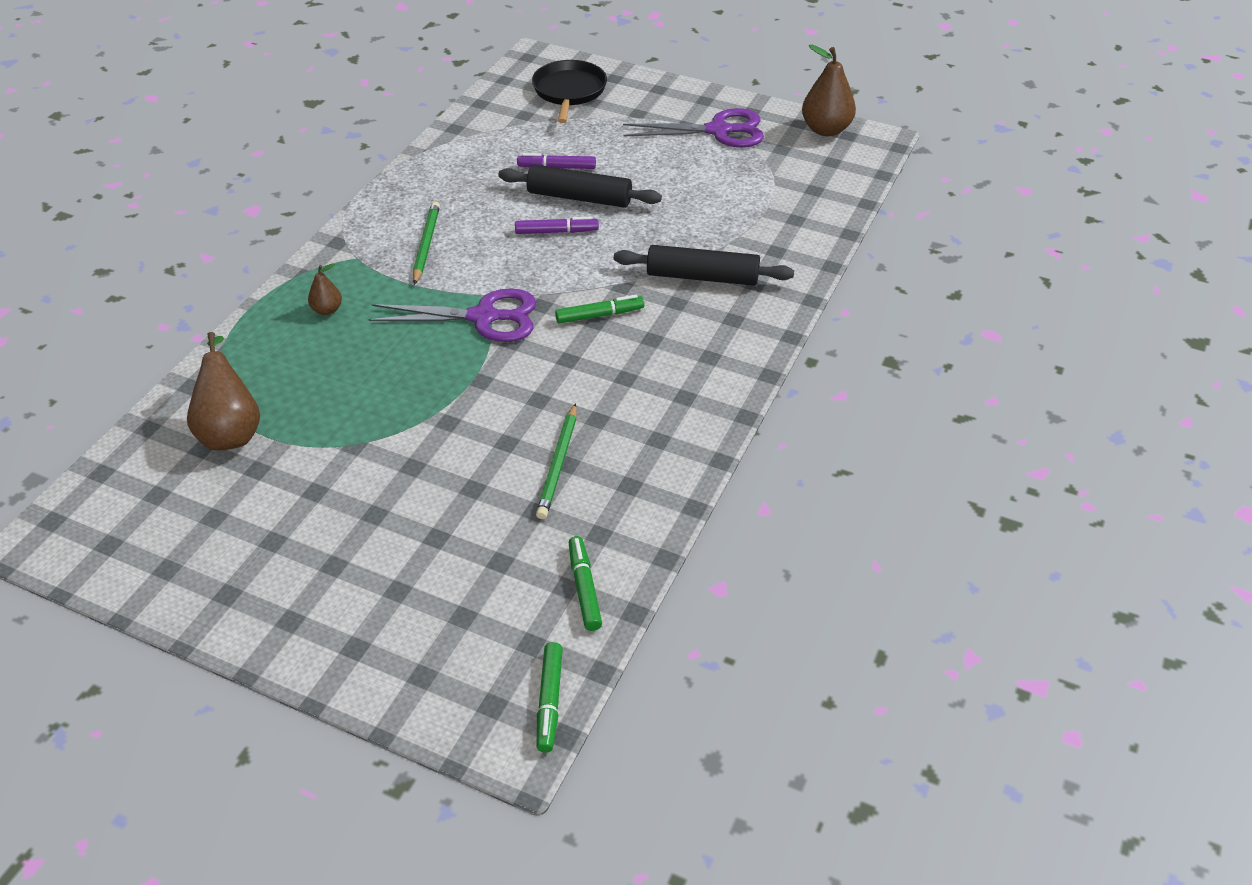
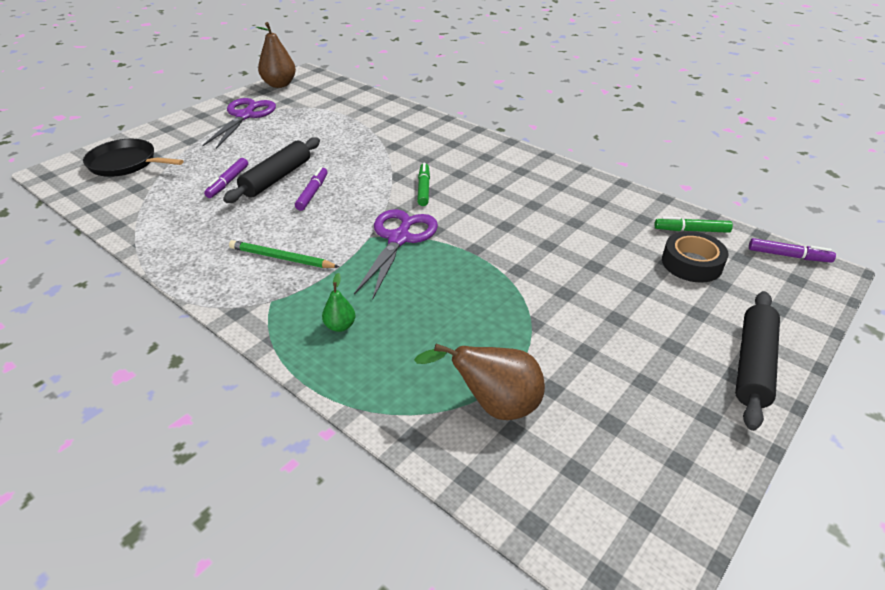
camera: 75 degrees left, 5 degrees down
(327, 310) = (340, 326): brown pear -> green pear
(501, 586) = (691, 263): none -> black tape
(549, 701) = (788, 256): green marker -> purple marker
(558, 464) = (575, 225): green pencil -> none
(702, 277) = (404, 146): black rolling pin -> black rolling pin (753, 364)

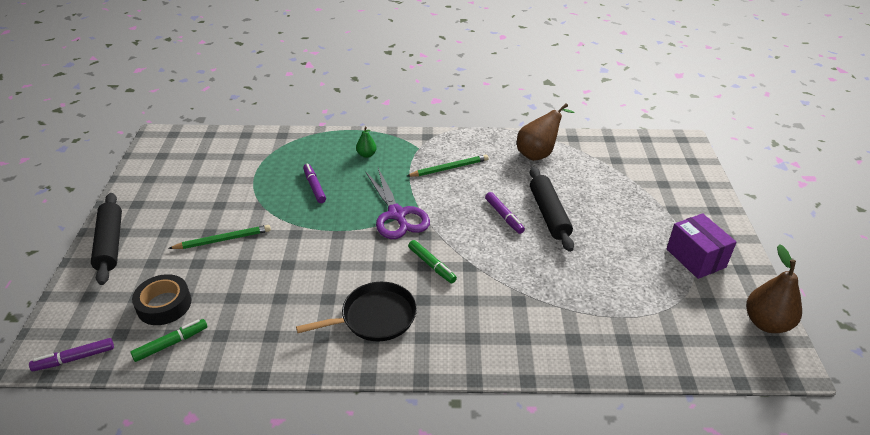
camera: 140 degrees right, 0 degrees up
(126, 163) = (663, 170): black pan -> black pan (375, 317)
(228, 182) = (572, 193): purple marker -> purple marker (314, 186)
(245, 116) = (695, 258): purple scissors -> purple box
(494, 405) = (253, 160): brown pear -> brown pear (538, 154)
(603, 301) = (223, 240): none -> green pencil

